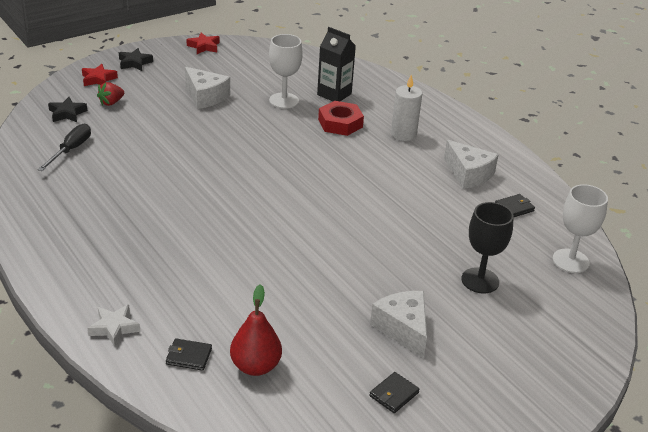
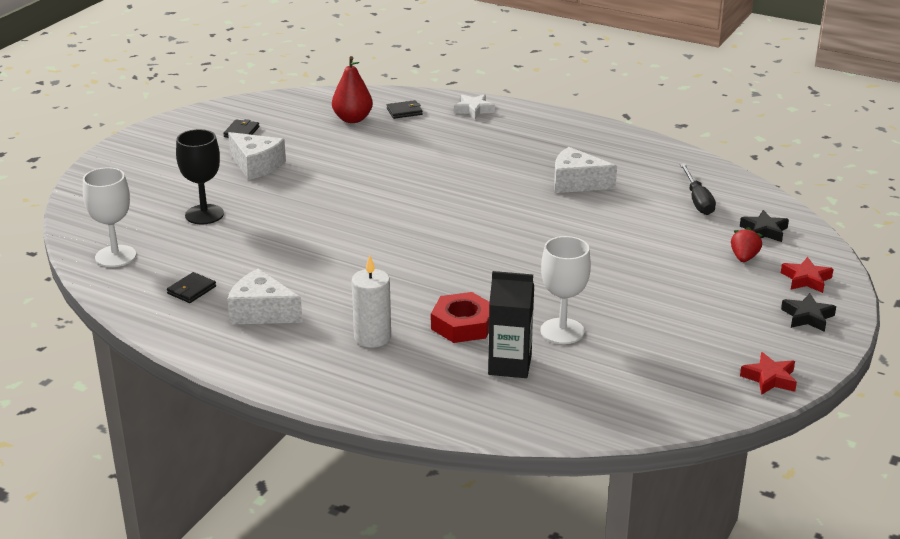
camera: 155 degrees right, 5 degrees down
(205, 96) = (658, 302): white cheese -> white cheese (576, 183)

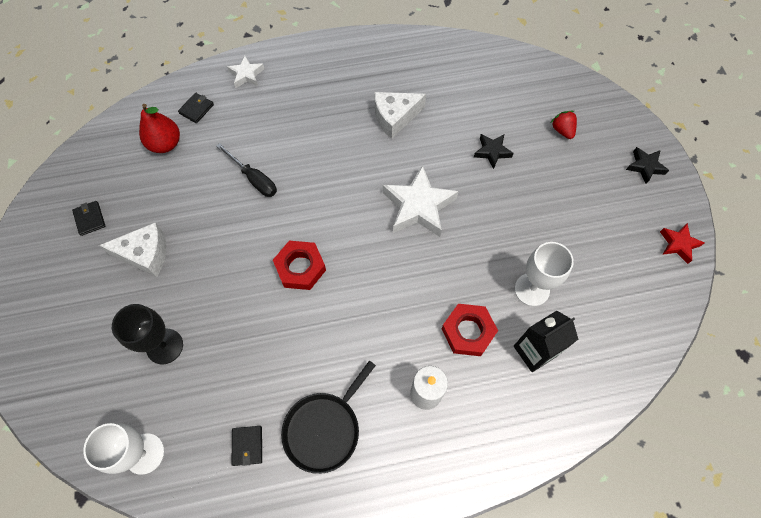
camera: 40 degrees left, 35 degrees up
(261, 312) = (324, 429): white cheese -> black pan
(367, 225) = (300, 268): none -> red nut
(523, 239) = (418, 206): none -> white star
(697, 200) = (484, 86): black screwdriver -> black screwdriver (254, 179)
(764, 231) = (549, 93): black star -> black star (492, 152)
(806, 279) = (613, 128): red star -> none

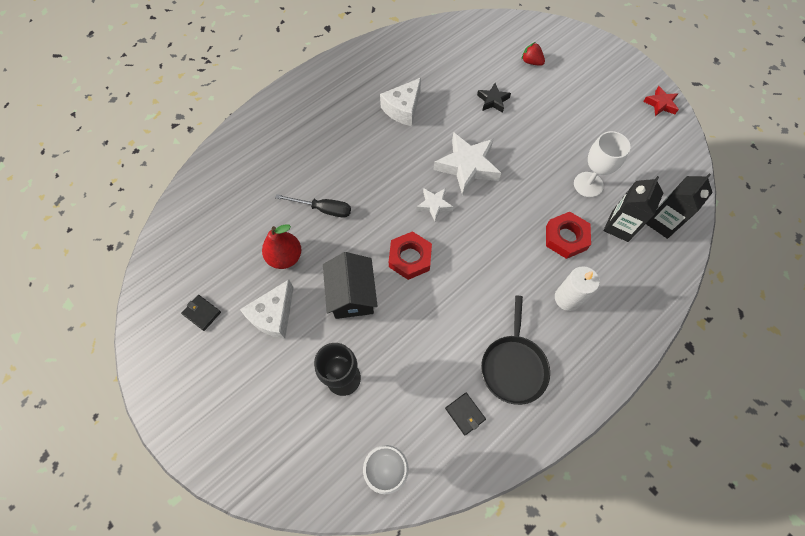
camera: 30 degrees left, 0 degrees up
(145, 254) = (273, 315): white cheese -> white cheese turned 150 degrees clockwise
(165, 144) = (226, 219): red pear -> red pear (285, 257)
(196, 109) = (233, 178): black wallet -> none
(224, 274) = (352, 295): none -> black house
(246, 75) = (257, 131): white star -> white star (434, 205)
(585, 373) = (662, 222): none -> black carton
(645, 166) = (603, 61): black star -> none

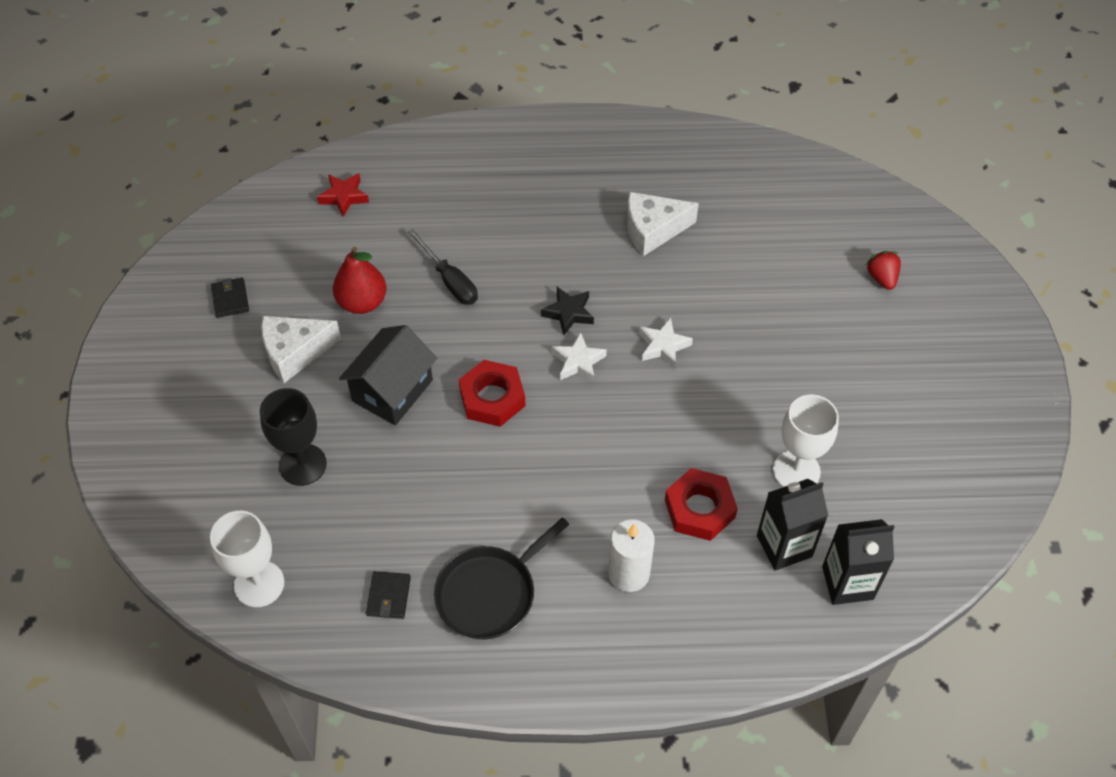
camera: 40 degrees right, 10 degrees down
(467, 166) = (663, 346): white star -> white star, size x0.53
(493, 100) = (777, 292): black star -> black star (568, 313)
(660, 104) = (1012, 445): red star -> red star (344, 197)

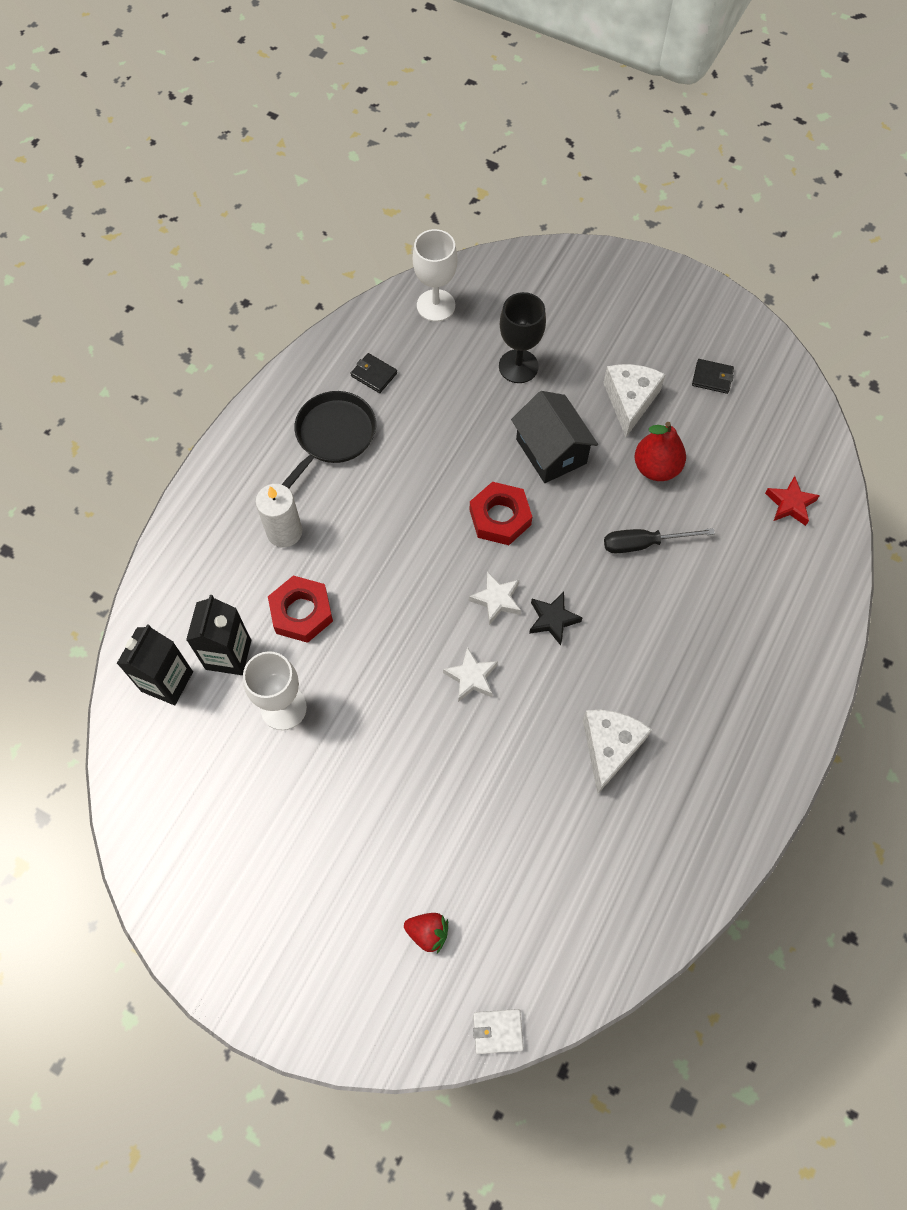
camera: 120 degrees right, 10 degrees up
(490, 593) = (333, 435): black pan -> black pan turned 45 degrees clockwise
(908, 208) = (497, 1031): none -> white wallet

